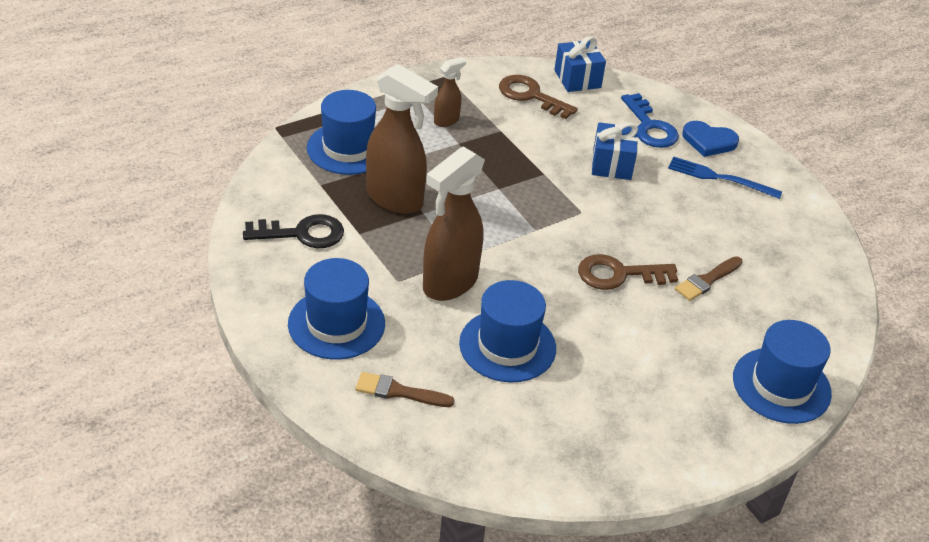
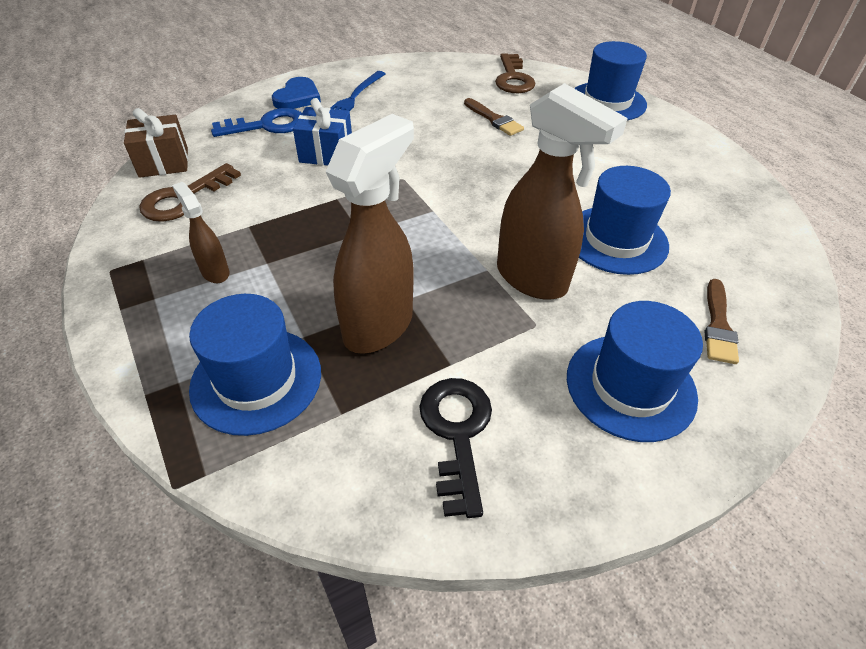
camera: 85 degrees left, 5 degrees up
(577, 79) = (164, 162): blue gift -> brown gift
(618, 274) = (495, 164): brown key -> brown key (513, 78)

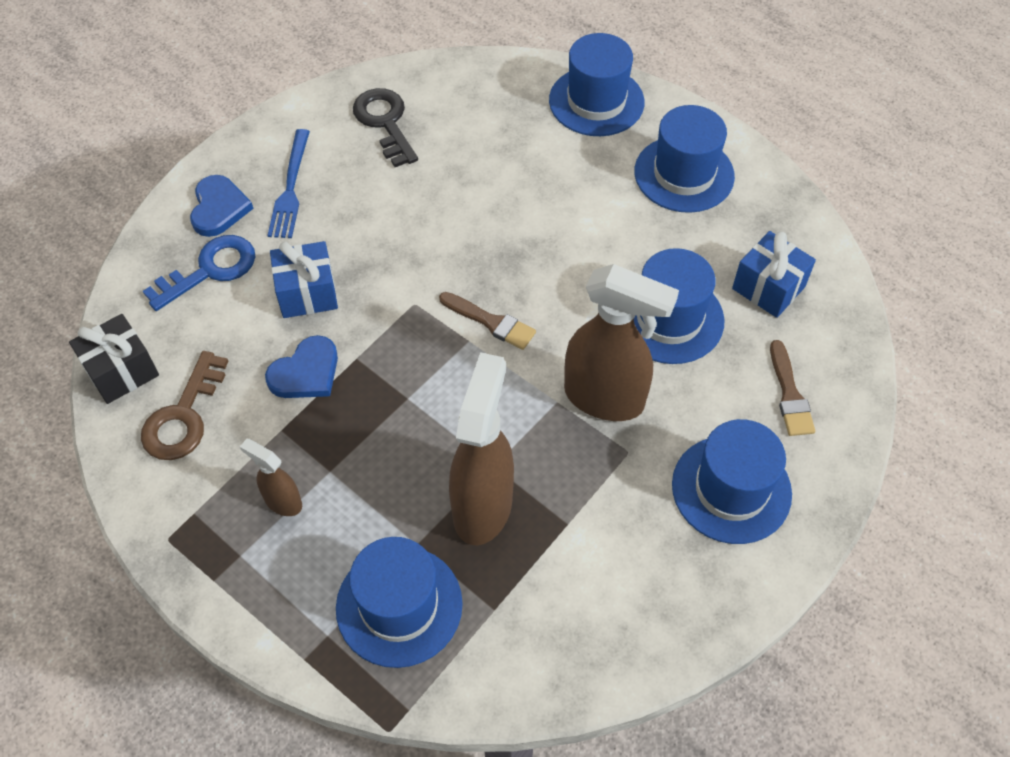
camera: 20 degrees left, 10 degrees up
(164, 162) = (121, 371): brown gift -> black gift
(293, 197) = (306, 372): none -> blue heart
(457, 433) = (602, 590): black key -> black key (385, 122)
(494, 119) = (477, 174): brown brush -> brown brush (491, 322)
(513, 78) = (471, 91): brown key -> none
(664, 155) = (684, 174): none -> blue hat
(719, 242) = (768, 288): none -> blue gift

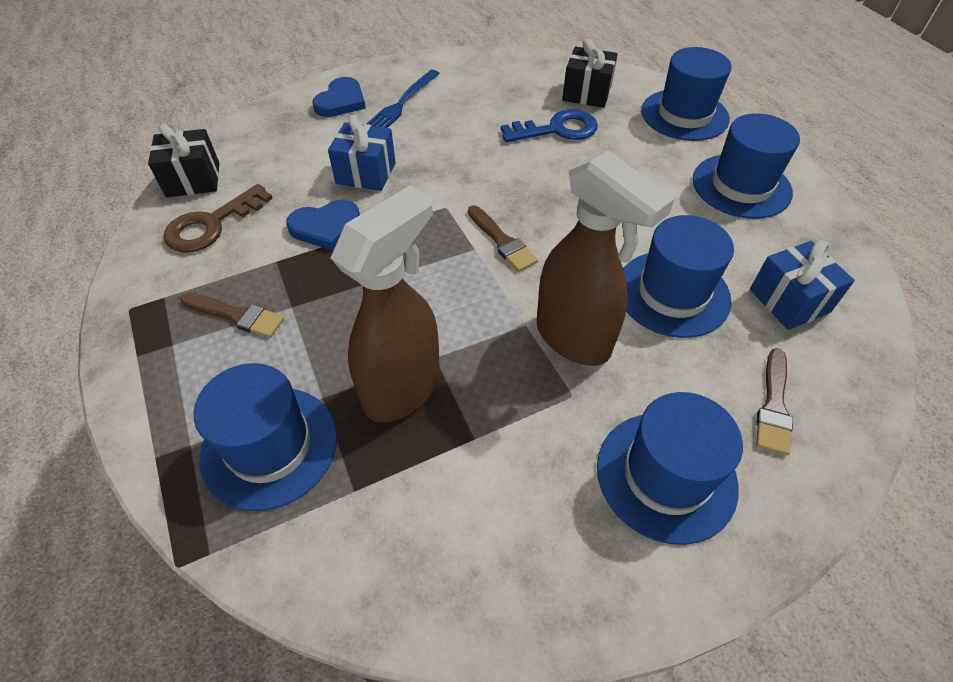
camera: 25 degrees right, 5 degrees down
(210, 270) = (306, 136): blue key -> blue key (557, 130)
(282, 501) = (237, 315): brown spray bottle -> brown brush
(385, 122) = (500, 84): black key -> none
(484, 105) = (586, 93): none -> black gift

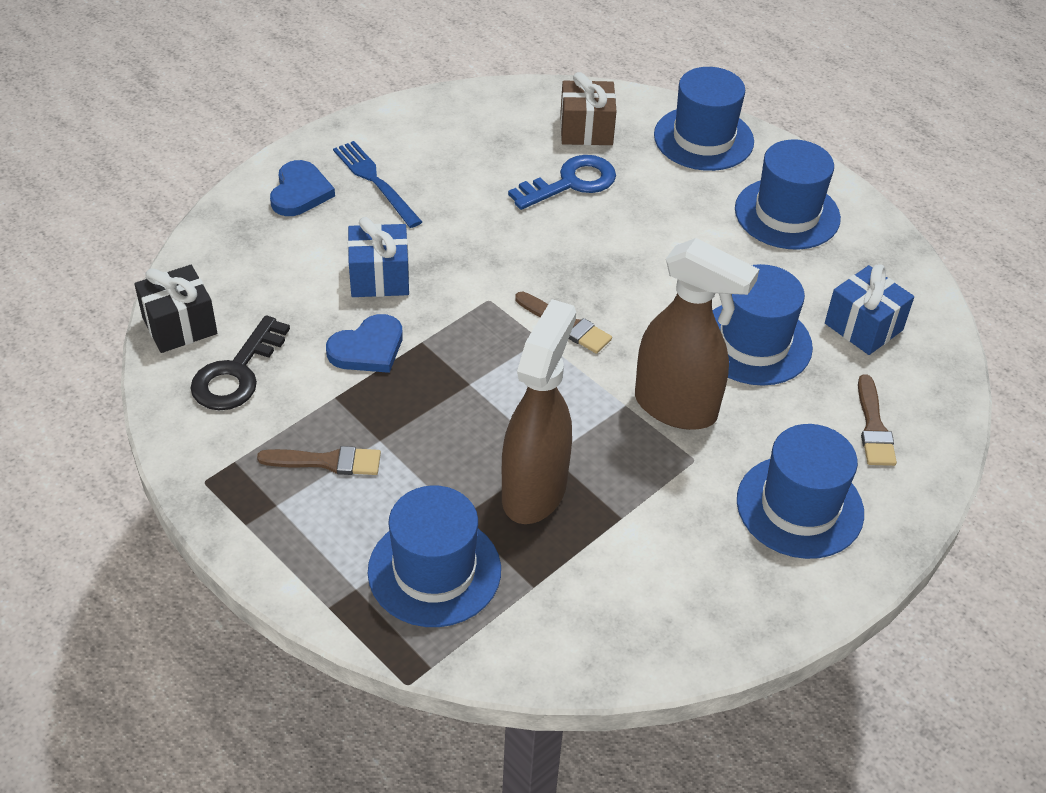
camera: 20 degrees left, 5 degrees down
(211, 224) = (236, 373): brown key -> black key
(402, 103) = (375, 182): blue fork -> blue fork turned 135 degrees clockwise
(586, 93) = (586, 130): black gift -> brown gift

